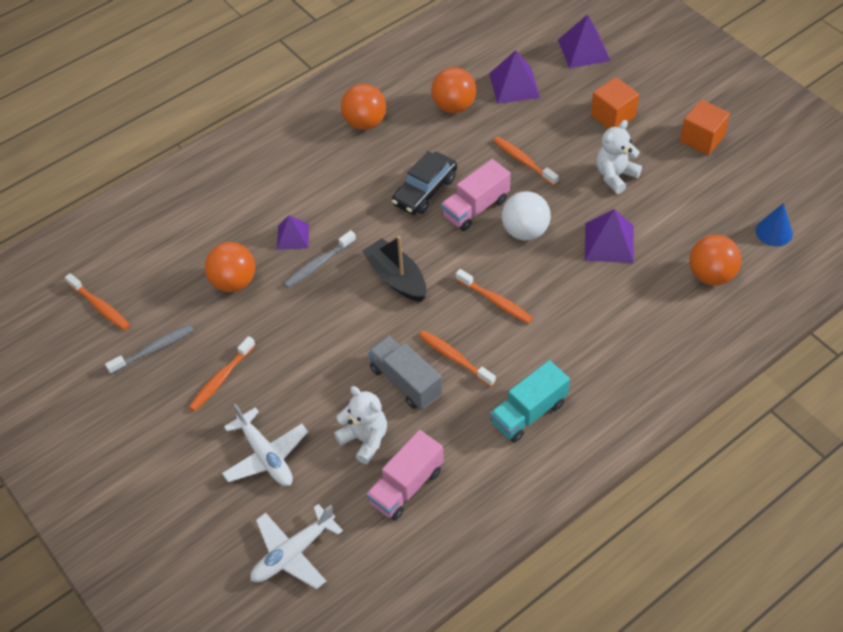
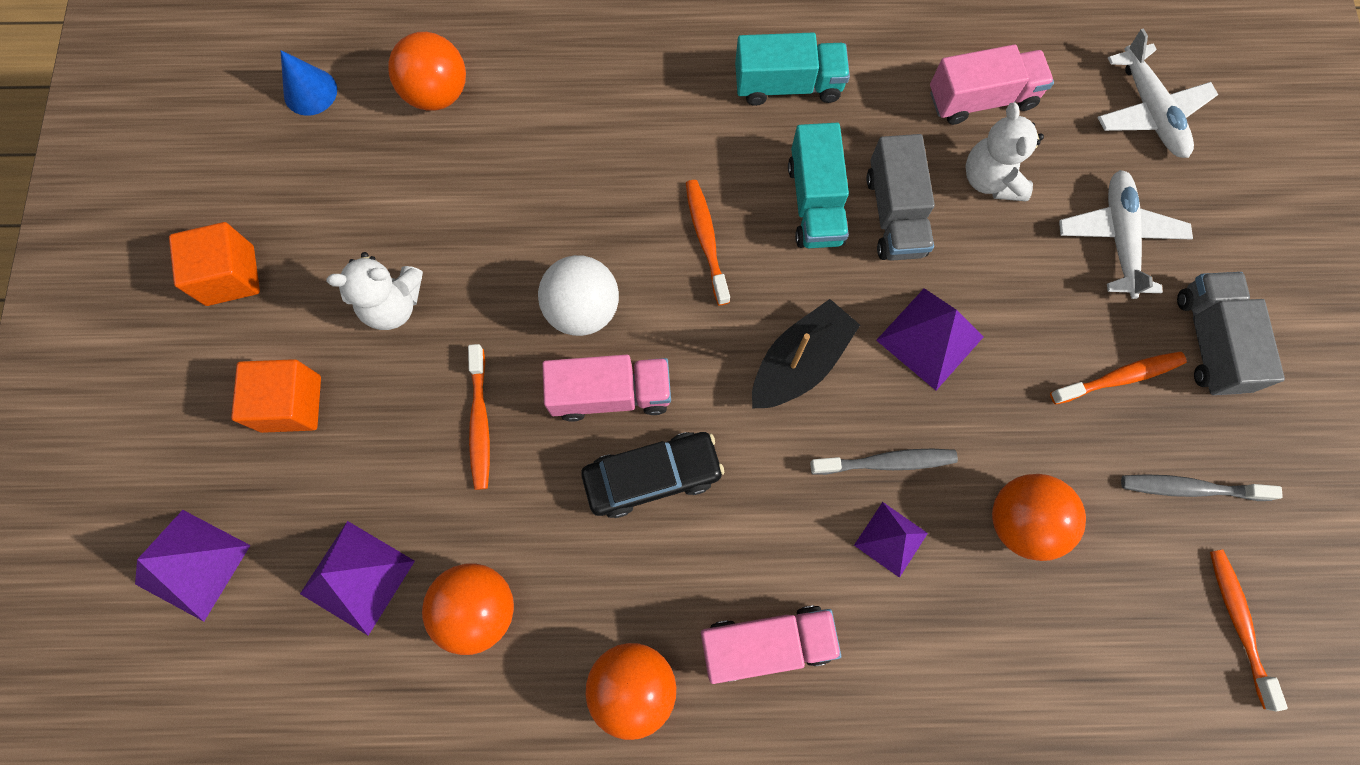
camera: 145 degrees left, 20 degrees up
(179, 430) = (1209, 342): none -> grey truck
(293, 553) = (1150, 112): white plane -> white plane turned 75 degrees clockwise
(320, 168) = (766, 643): none -> pink truck
(396, 278) = (799, 362): black boat -> black boat turned 135 degrees counterclockwise
(454, 358) = (815, 203): orange toothbrush -> turquoise truck
(609, 242) = (501, 217): purple pyramid -> purple pyramid (930, 338)

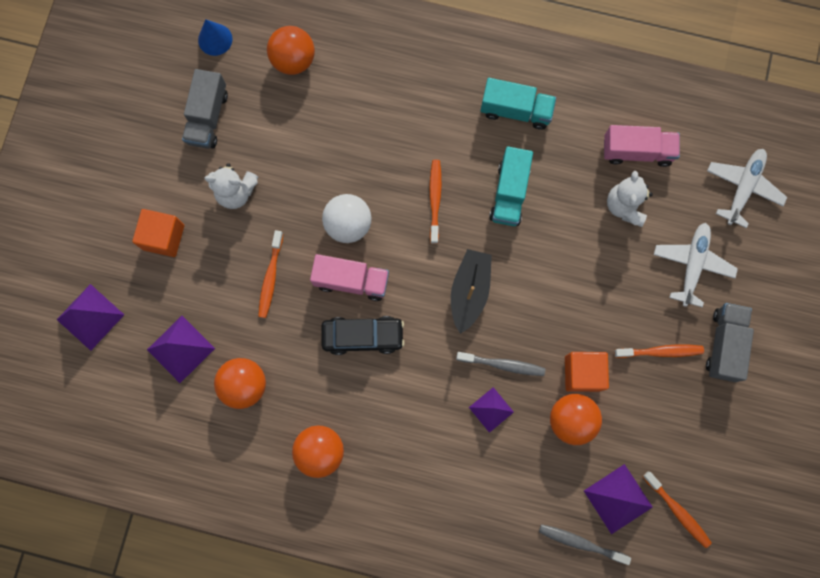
camera: 15 degrees right, 5 degrees up
(230, 275) = (143, 148): orange cube -> orange cube (582, 373)
(766, 643) = (401, 448): pink truck -> none
(799, 362) = (469, 291): black boat -> black boat turned 45 degrees counterclockwise
(894, 214) = (556, 213): grey truck -> grey truck (208, 117)
(930, 338) = (553, 297): purple pyramid -> purple pyramid (618, 499)
(1150, 112) = (743, 187): white plane -> white plane turned 150 degrees counterclockwise
(1189, 488) = (678, 428): grey toothbrush -> grey toothbrush (580, 543)
(1238, 622) = (677, 511): orange toothbrush -> orange toothbrush turned 135 degrees clockwise

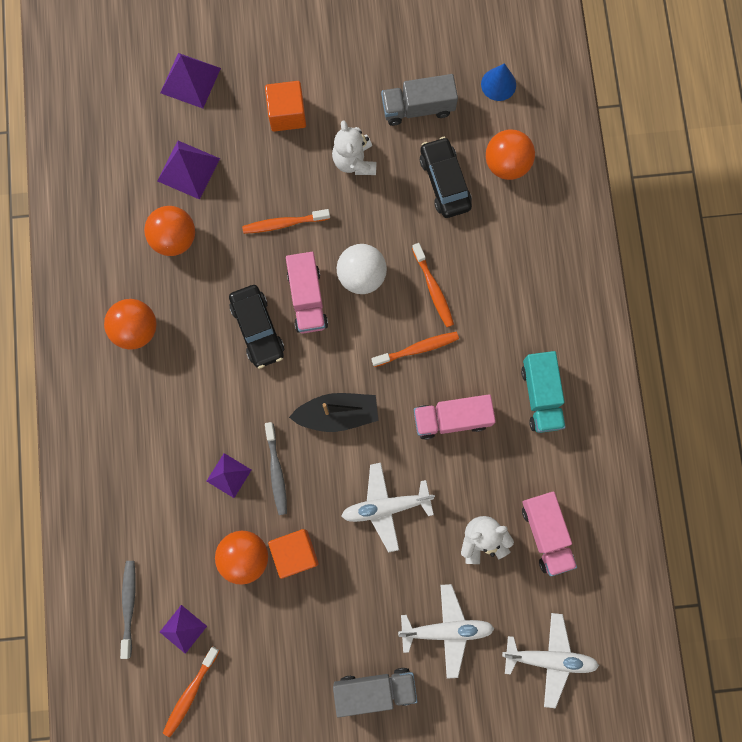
camera: 70 degrees right, 0 degrees up
(289, 120) = (445, 182): none -> black car
(509, 193) = (451, 419): turquoise truck -> pink truck
(568, 278) = (385, 507): none -> white plane
(618, 499) = (183, 629): purple pyramid -> purple pyramid, size x0.66
(660, 351) = (344, 625): orange toothbrush -> orange toothbrush (433, 289)

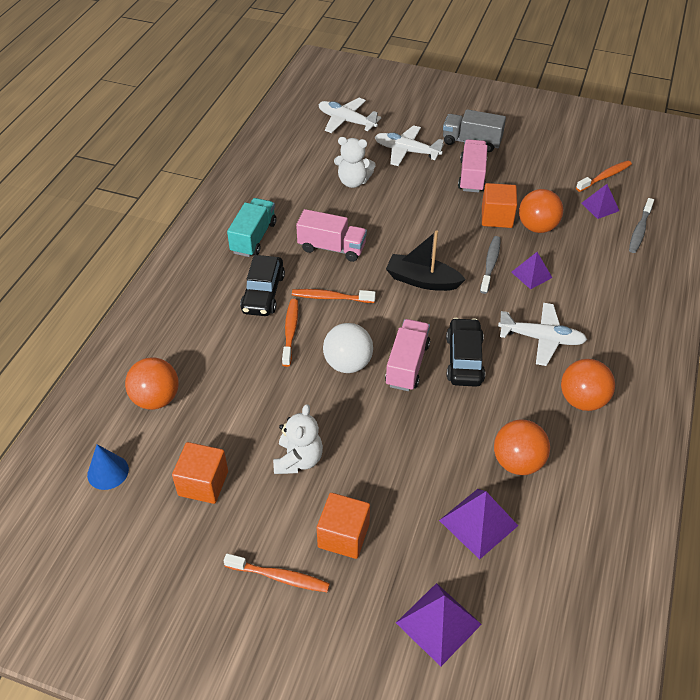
camera: 155 degrees left, 30 degrees down
(284, 223) = (399, 432): orange toothbrush -> orange toothbrush (280, 577)
(385, 507) = (414, 218): white plane -> white plane (542, 338)
(418, 108) = (203, 483): grey truck -> orange cube
(445, 182) = (223, 407): black car -> black car (263, 293)
(546, 534) = (306, 171): pink truck -> pink truck (472, 176)

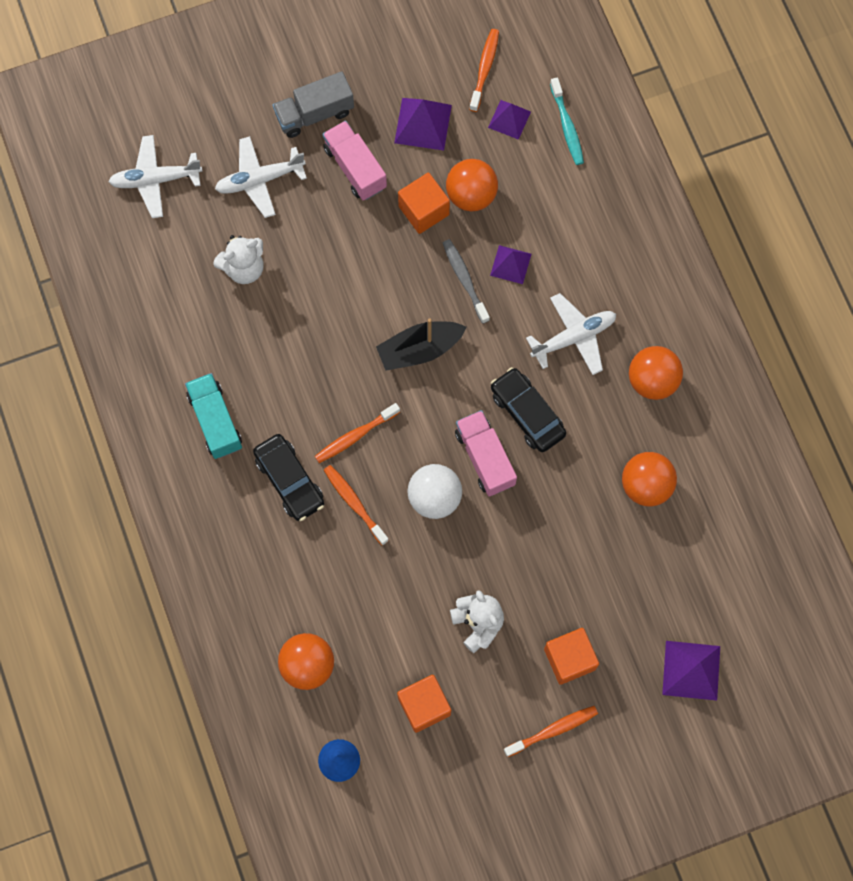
camera: 40 degrees left, 25 degrees up
(332, 248) = (302, 375): pink truck -> none
(478, 523) = (657, 565): purple pyramid -> purple pyramid (423, 123)
(639, 230) = (567, 126): grey toothbrush -> turquoise toothbrush

